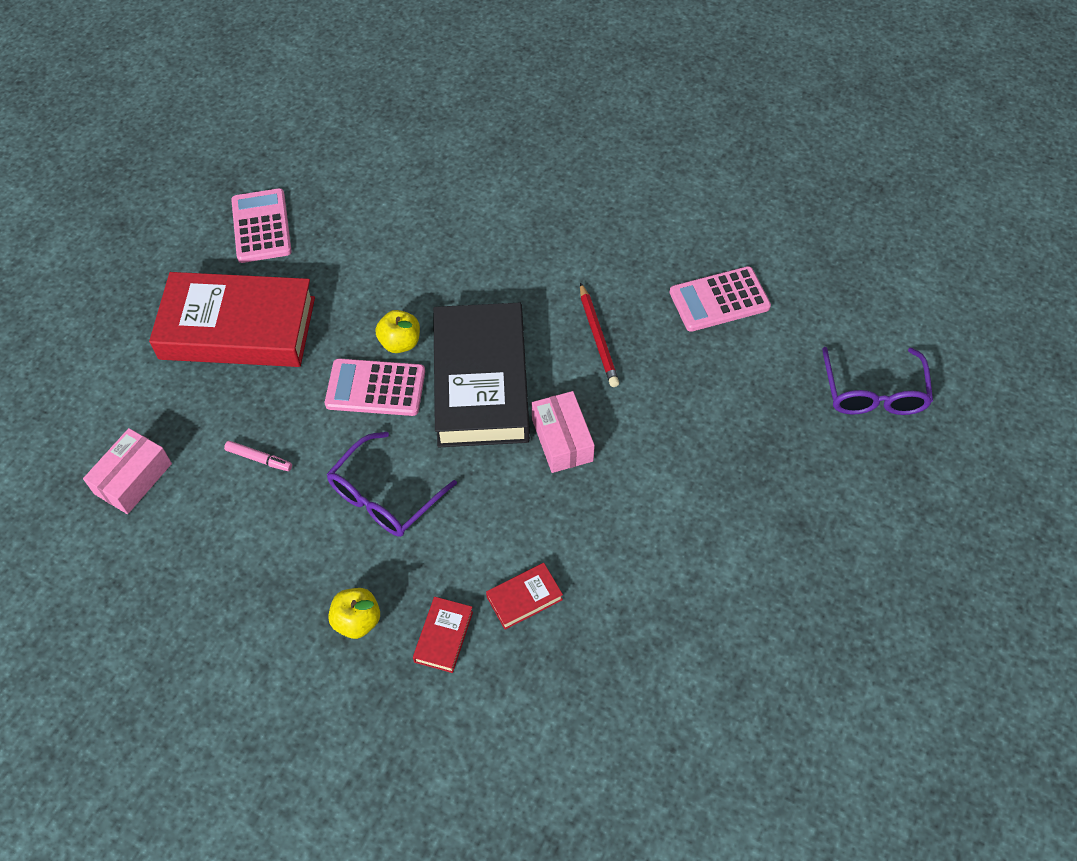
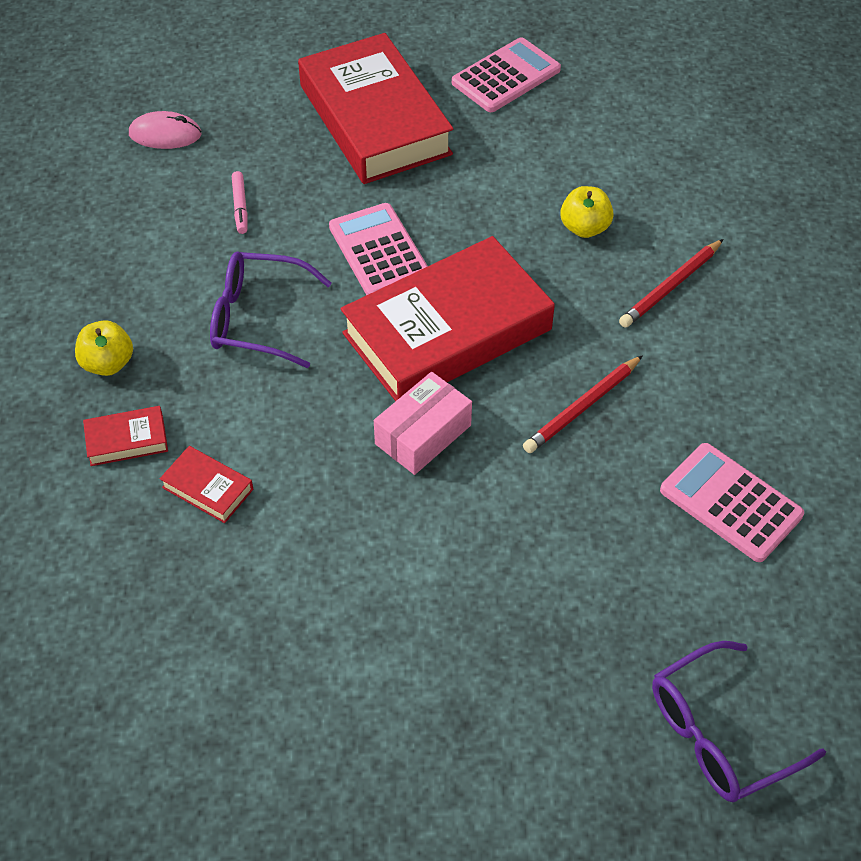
camera: 60 degrees right, 5 degrees down
(133, 478) = (165, 134): pink box -> pink mouse
(400, 342) = (448, 244): yellow apple -> yellow apple (584, 228)
(481, 382) = (447, 331): black book -> red book
(530, 238) = (670, 286): none -> red pencil

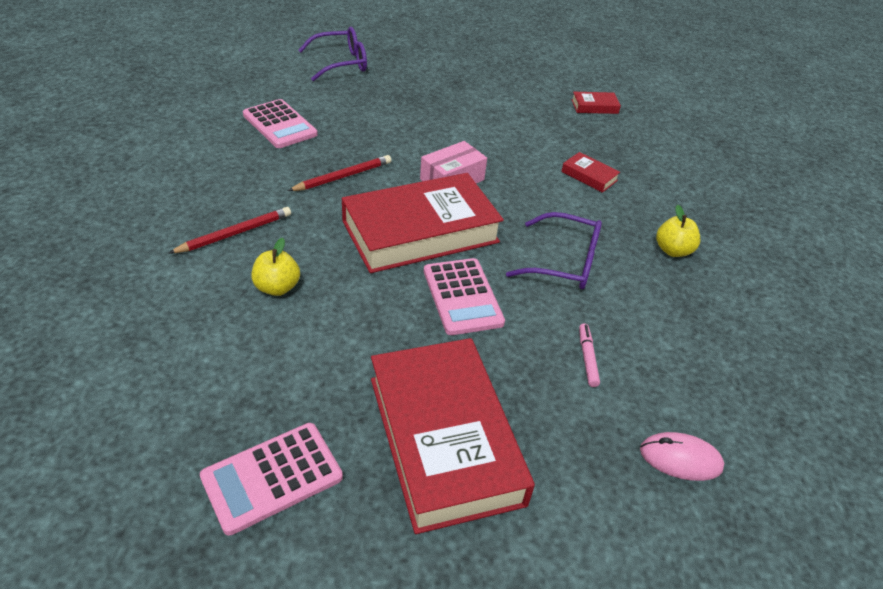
camera: 175 degrees left, 10 degrees down
(127, 440) = (646, 206): red book -> red book (594, 106)

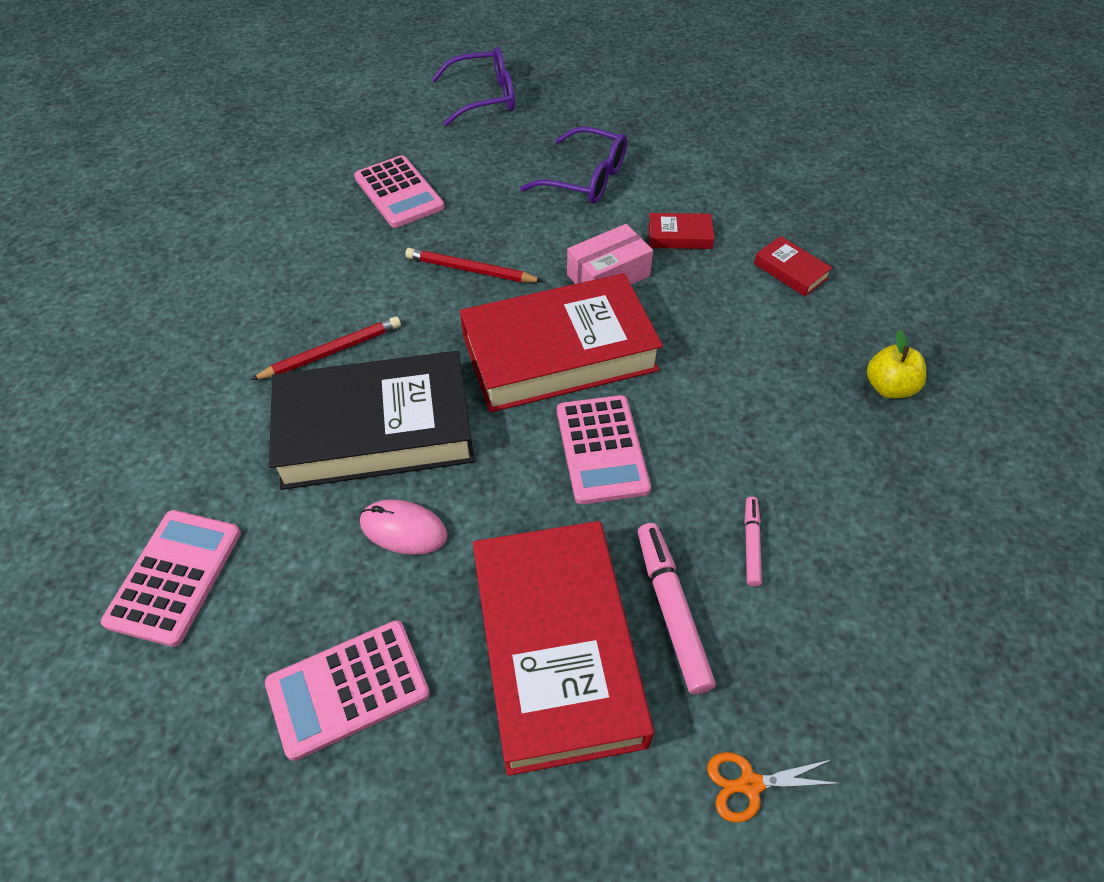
camera: 10 degrees right, 10 degrees up
(111, 400) = (175, 577): none -> pink calculator
(277, 287) = (375, 430): yellow apple -> black book
(343, 176) = (470, 270): red pencil -> red pencil turned 135 degrees counterclockwise
(532, 406) = (671, 610): none -> pink marker
(564, 262) = (739, 402): purple glasses -> purple glasses (585, 178)
(594, 106) = (813, 161): red book -> red book (679, 236)
(612, 527) = (750, 784): none -> orange scissors
(680, 459) = (853, 695): pink mouse -> pink mouse (403, 529)

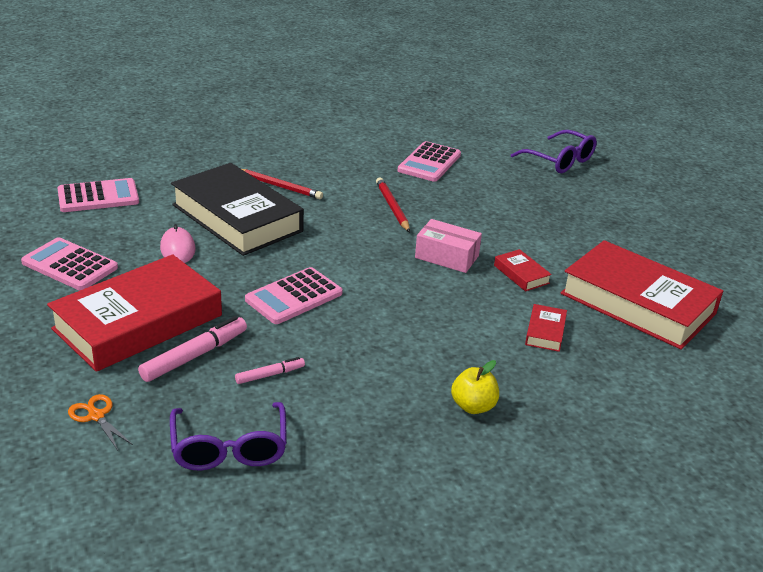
camera: 55 degrees right, 20 degrees down
(559, 353) = (357, 258): red book -> red book (637, 303)
(585, 178) = (530, 221): purple glasses -> purple glasses (229, 448)

